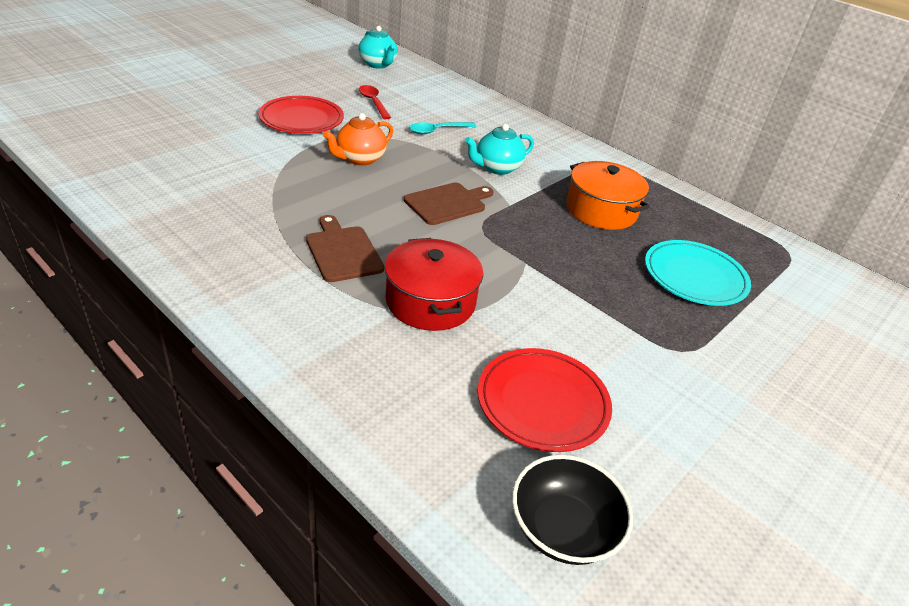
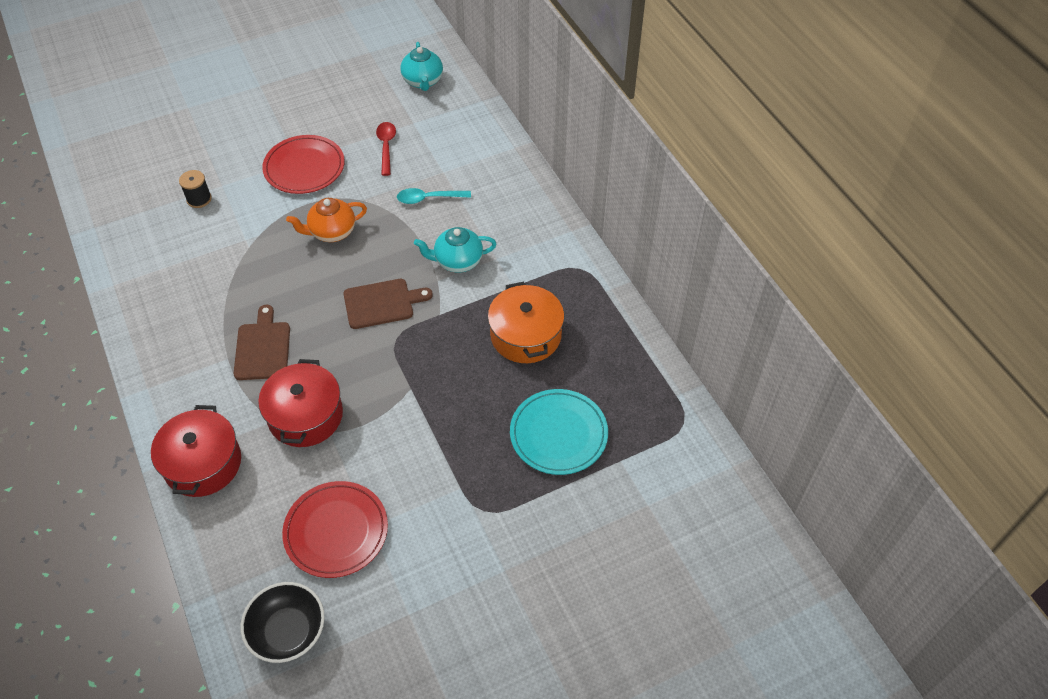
camera: 25 degrees right, 15 degrees up
(199, 147) = (199, 199): none -> black spool
(333, 367) = (203, 463): none -> red pot

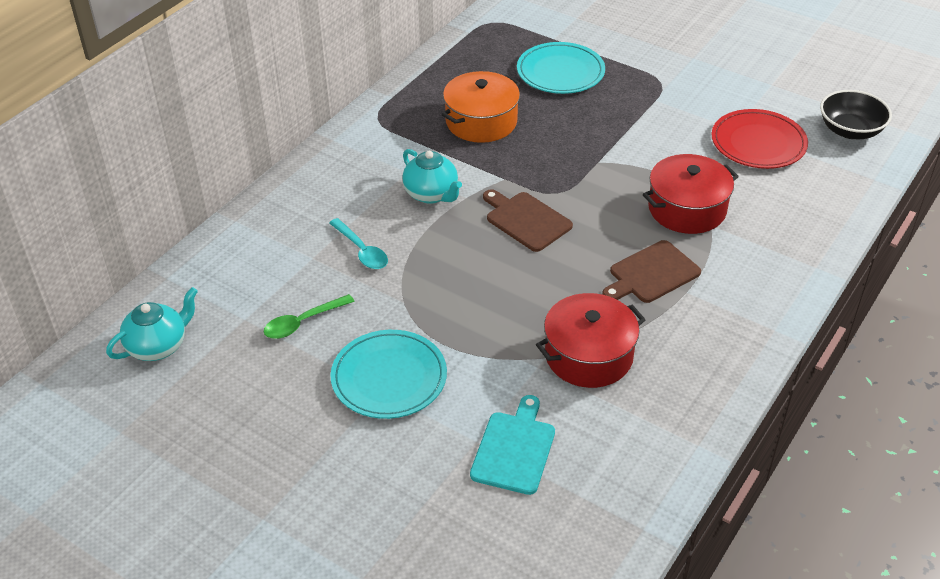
camera: 120 degrees left, 10 degrees down
(199, 199) = (514, 449): black spool -> turquoise cutting board
(203, 463) = (795, 246): red pot -> red pot (588, 355)
(304, 167) = (389, 378): red plate -> turquoise plate
(332, 232) = (468, 301): orange teapot -> none
(386, 147) = (303, 322): red spoon -> green spoon

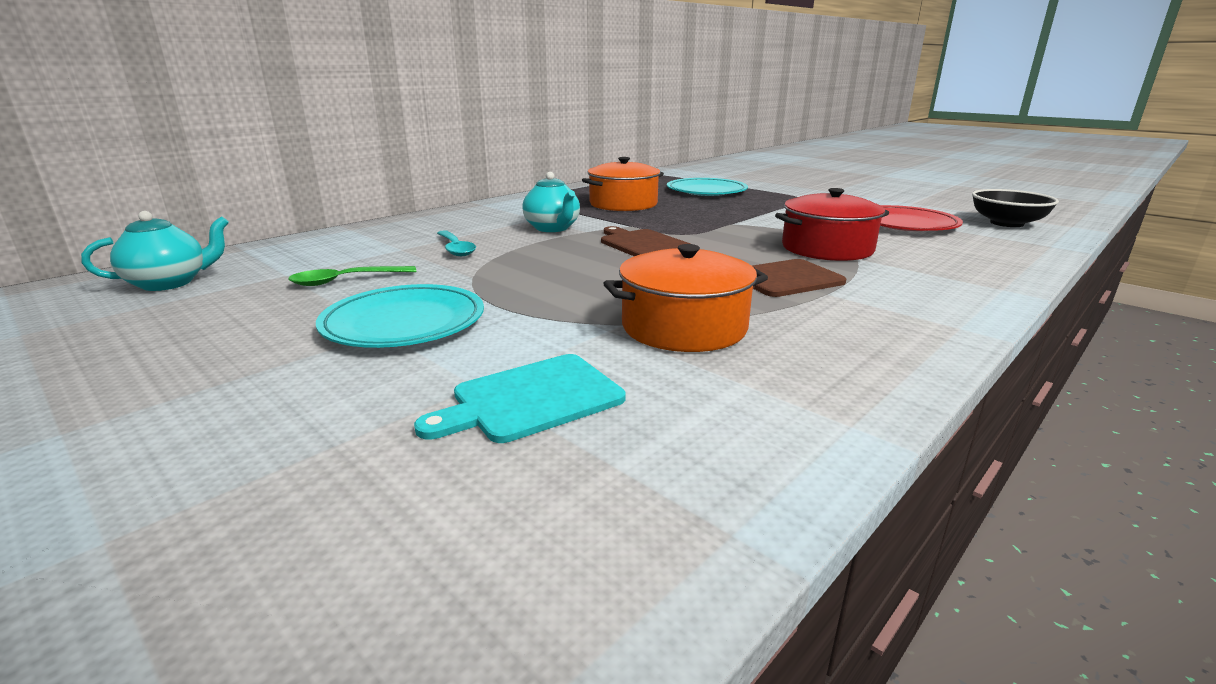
camera: 10 degrees right, 20 degrees down
(514, 449) = (531, 399): turquoise cutting board -> turquoise cutting board turned 150 degrees counterclockwise
(588, 355) = (684, 327): red pot -> orange pot

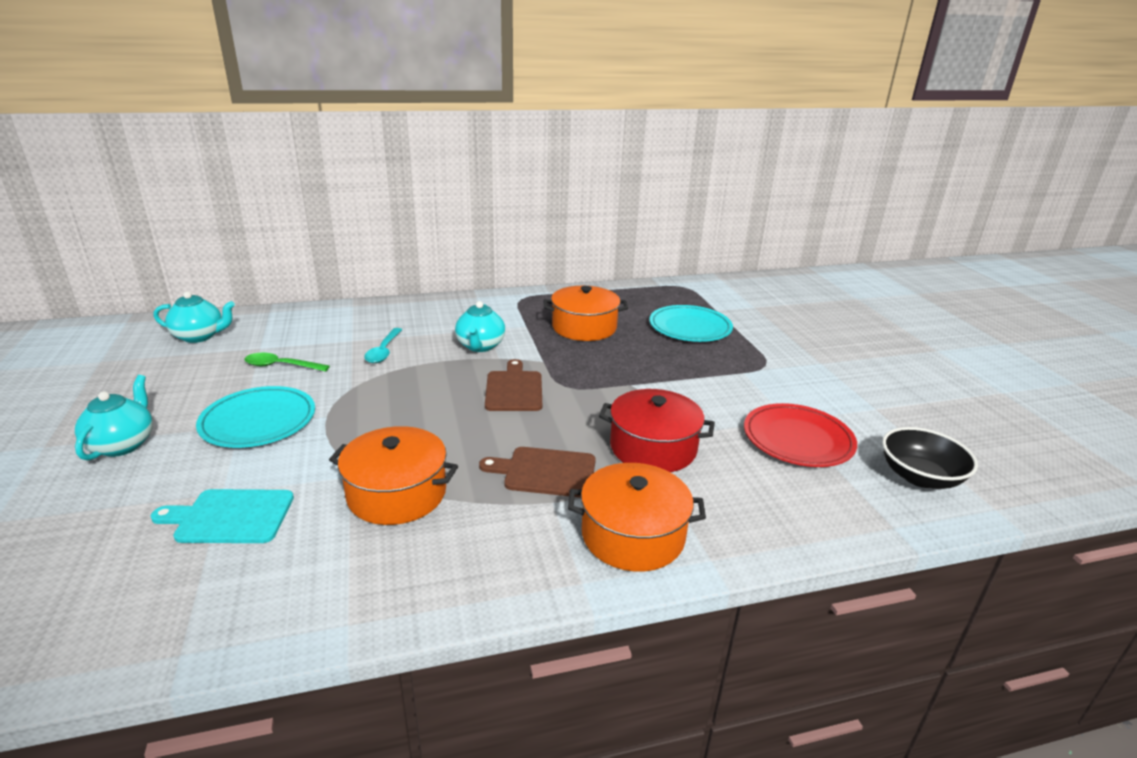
camera: 30 degrees right, 5 degrees up
(224, 391) = (123, 444): none -> turquoise teapot
(927, 293) = (632, 535): none -> orange pot

